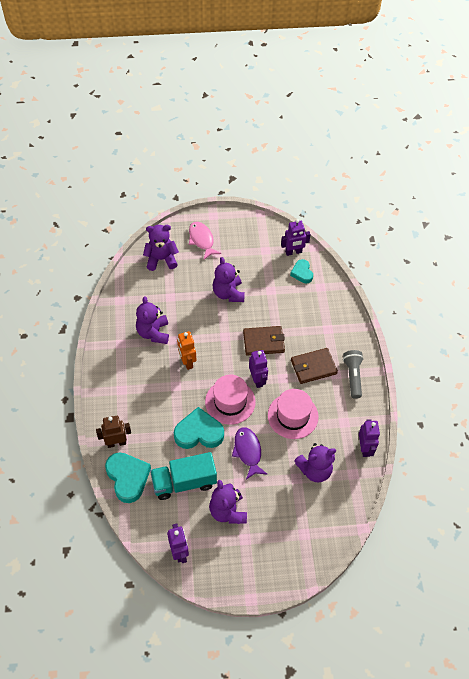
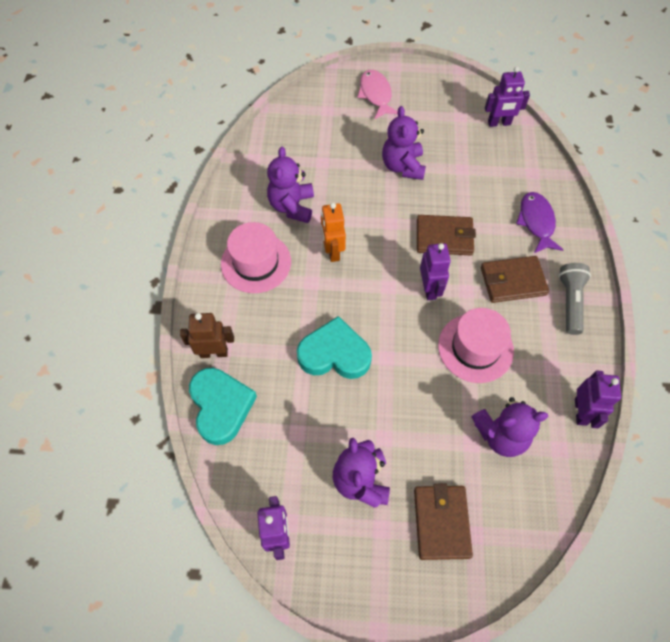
camera: 10 degrees right, 5 degrees up
(161, 259) = (318, 113): purple teddy bear -> none
(184, 482) = (302, 425): turquoise truck -> none
(230, 402) = (386, 315): pink hat -> pink hat (256, 263)
(248, 451) = (403, 392): purple fish -> purple fish (536, 222)
(282, 529) = (441, 522): none -> brown wallet
(302, 273) = (508, 151): turquoise heart -> none

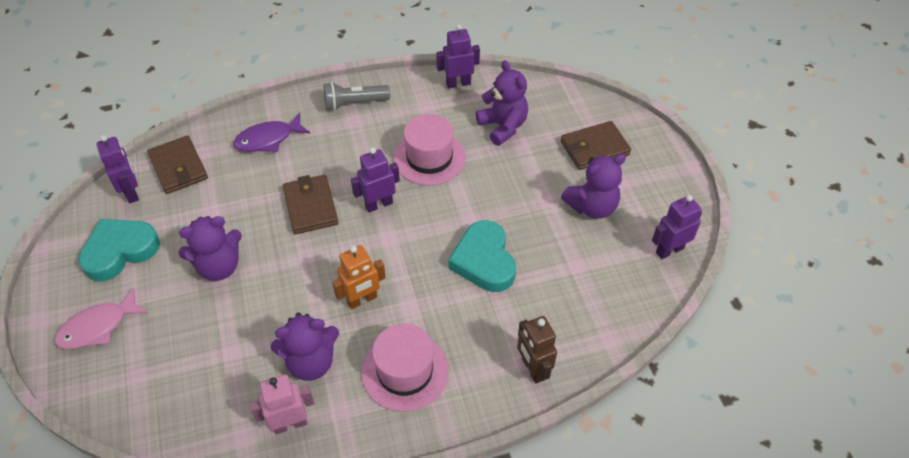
camera: 110 degrees left, 10 degrees down
(221, 406) = (586, 338): turquoise heart -> turquoise heart (120, 251)
(249, 185) = (290, 424): none -> pink robot
(512, 281) = (346, 145): brown wallet -> brown wallet (179, 167)

